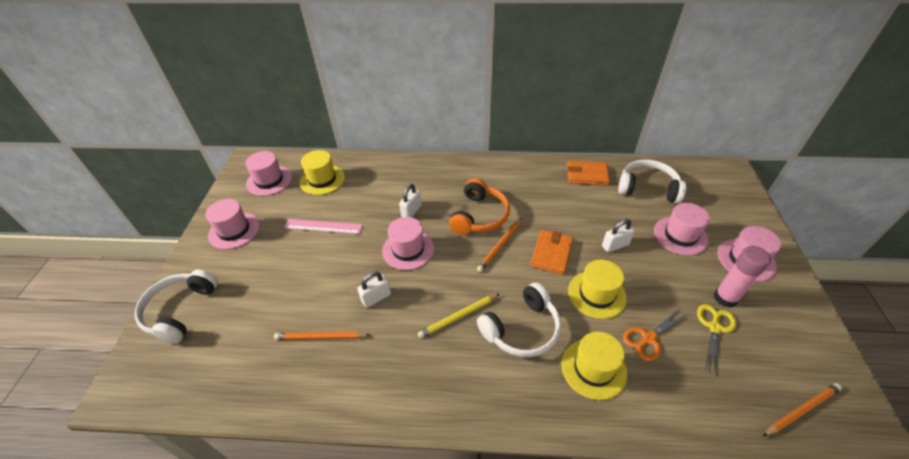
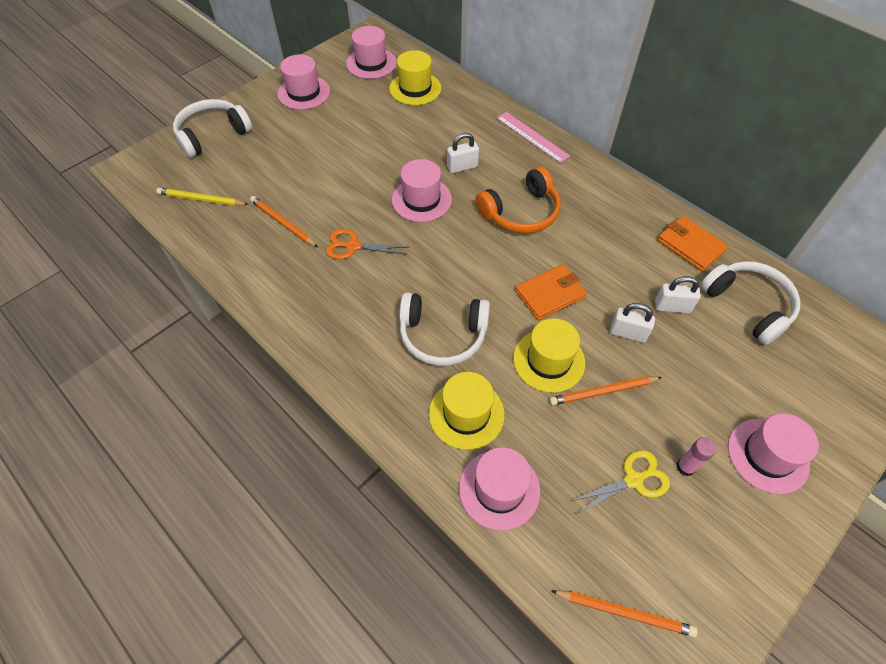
camera: 40 degrees right, 10 degrees up
(323, 226) = (373, 133): pink ruler -> pink ruler (532, 137)
(376, 298) = (353, 222): white padlock -> white padlock (672, 307)
(458, 317) = (401, 285): yellow pencil -> yellow pencil (201, 200)
(500, 246) = (508, 253): orange pencil -> orange pencil (603, 392)
(648, 338) = (550, 434): orange scissors -> orange scissors (353, 246)
(680, 235) = (719, 377): pink hat -> pink hat (499, 489)
(725, 298) = (685, 467): pink glue stick -> pink glue stick, size x0.60

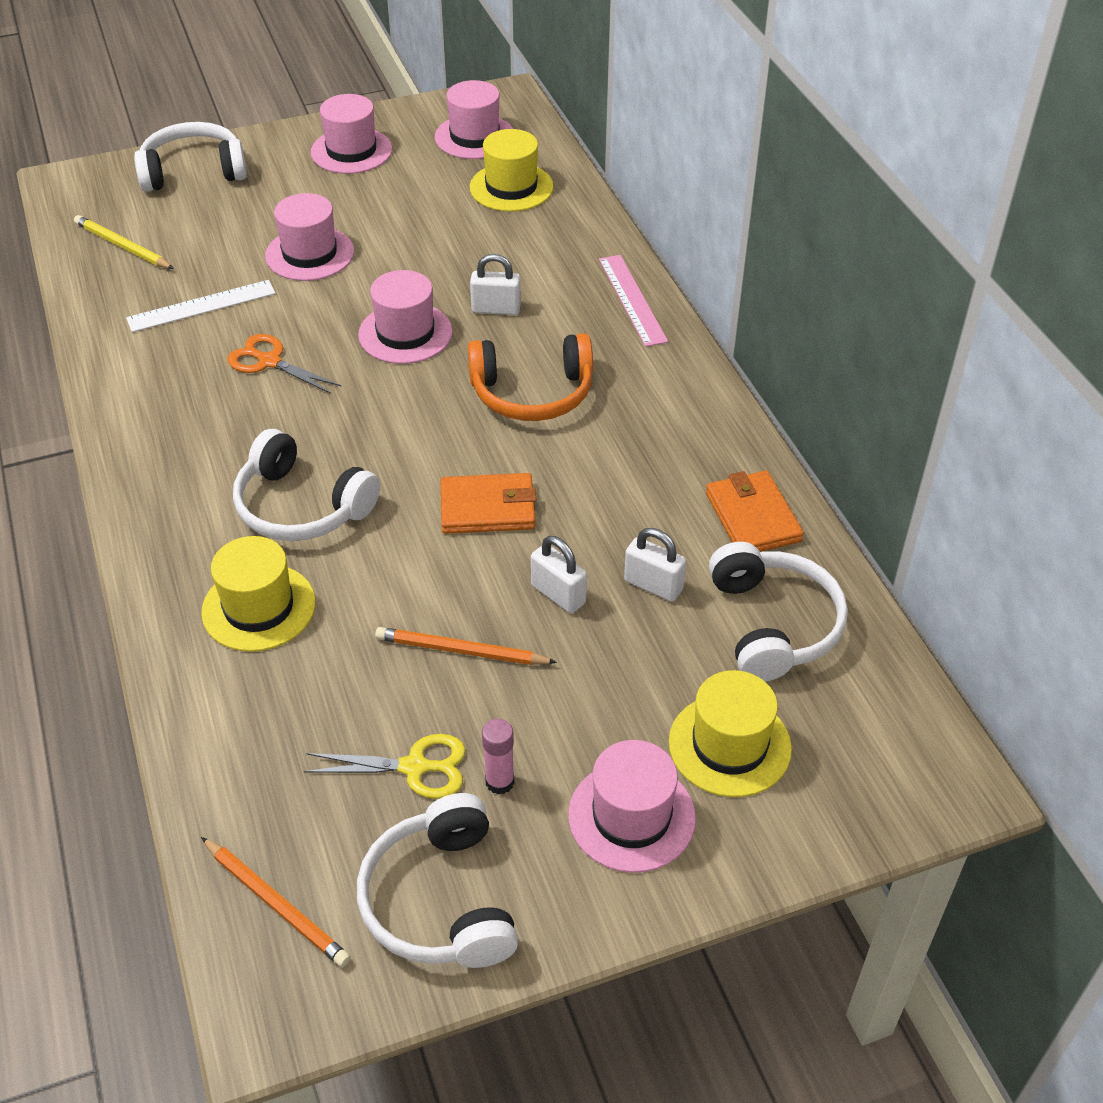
camera: 25 degrees right, 10 degrees down
(283, 223) = (201, 306): orange pencil -> white ruler
(499, 489) = (231, 706): pink hat -> pink hat (310, 254)
(549, 360) = (418, 586): yellow hat -> yellow hat (729, 745)
(712, 561) = (441, 900): none -> white headphones

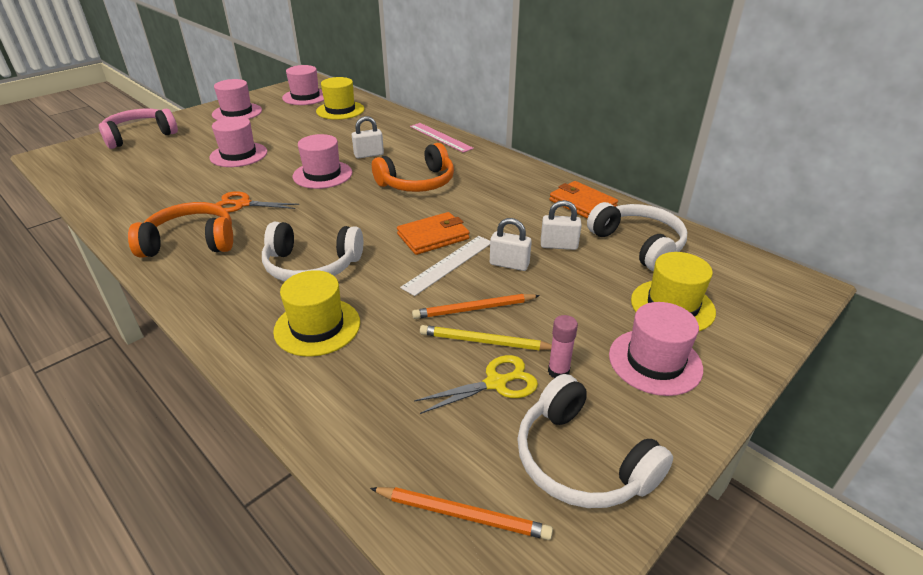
camera: 25 degrees left, 10 degrees down
(122, 246) = (107, 174): yellow pencil -> yellow pencil (485, 342)
(176, 414) = (191, 242): none -> orange headphones
(193, 171) = (140, 136): white headphones -> pink headphones
(201, 306) = (179, 189): white ruler -> white ruler (448, 264)

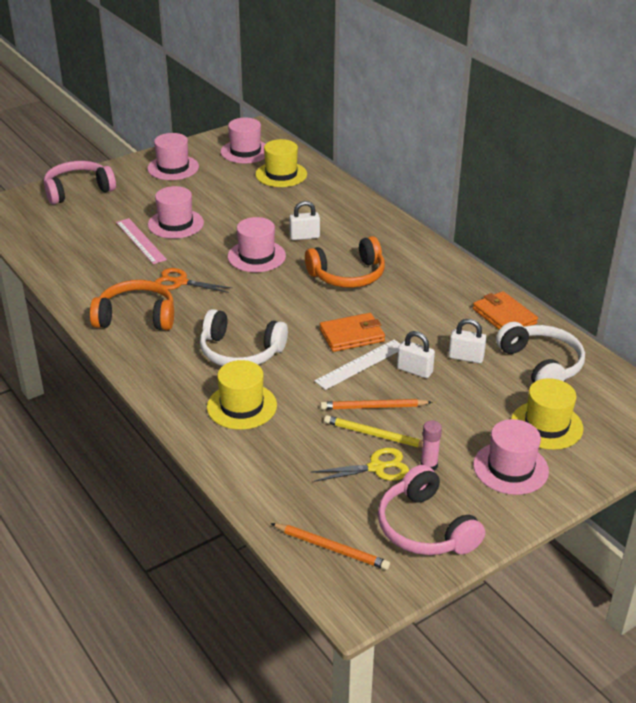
camera: 10 degrees right, 0 degrees up
(440, 137) = (381, 221): pink ruler -> pink ruler (140, 241)
(581, 460) = (425, 528): white headphones -> pink headphones

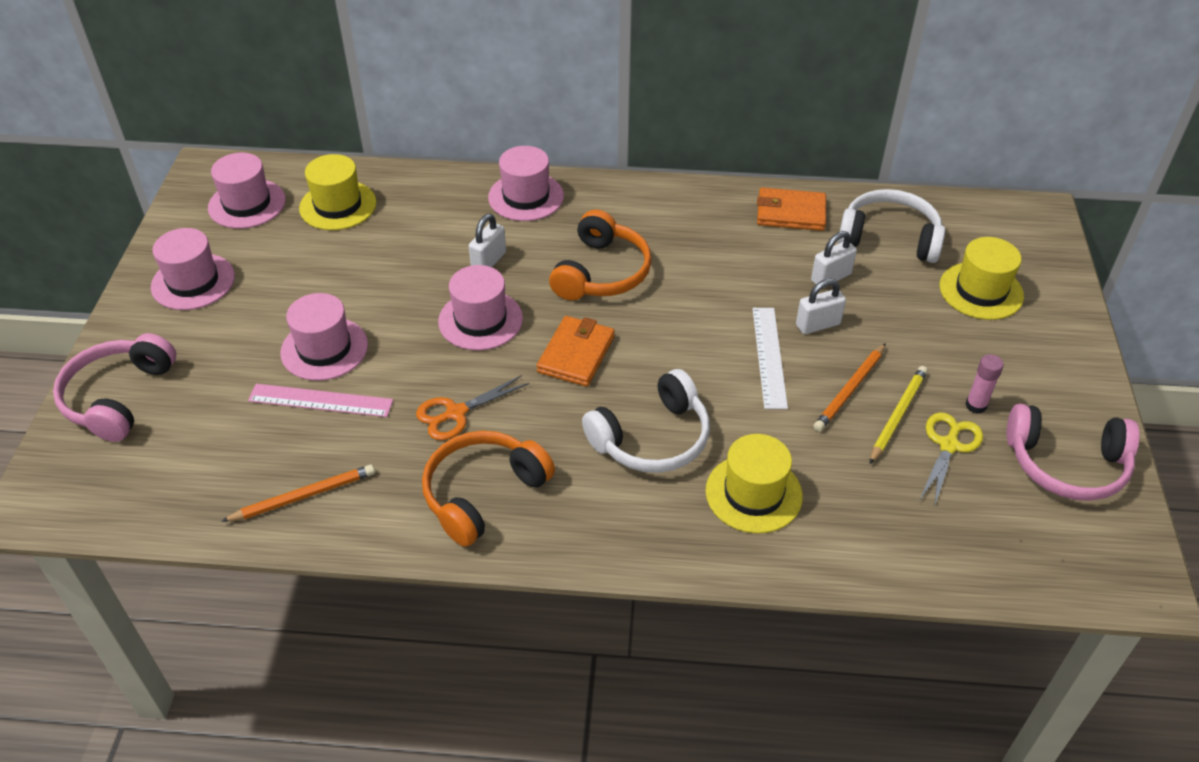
camera: 50 degrees left, 10 degrees up
(331, 548) = (1047, 554): orange pencil -> orange pencil (303, 496)
(352, 335) = (713, 333): orange wallet -> orange wallet (576, 354)
(376, 435) = (897, 415): yellow pencil -> yellow pencil turned 150 degrees clockwise
(510, 468) = (1023, 352): pink hat -> pink hat (526, 197)

